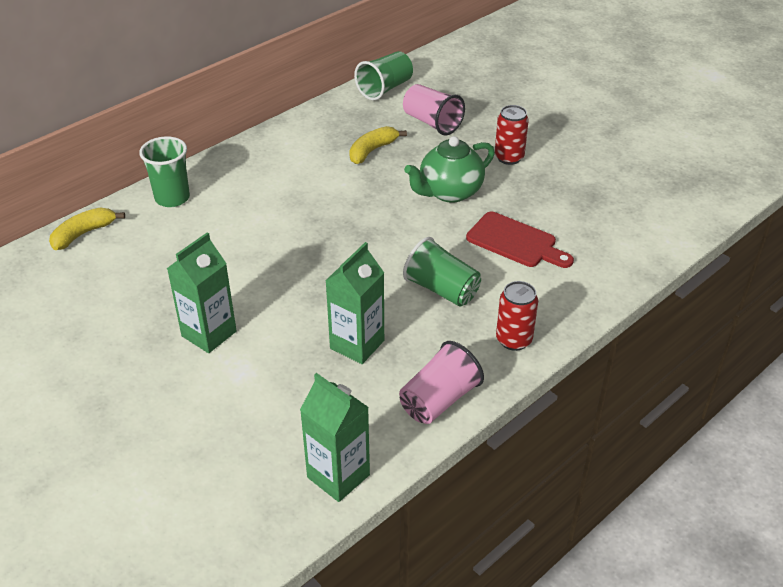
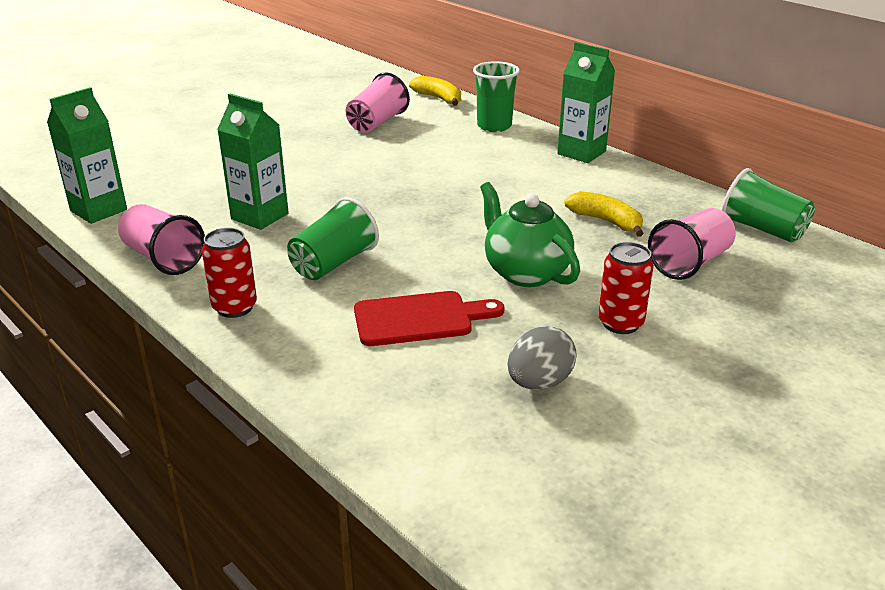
camera: 90 degrees right, 10 degrees down
(142, 277) = (377, 123): none -> pink cup
(209, 334) = (296, 152): green carton -> green carton (581, 153)
(515, 242) = (419, 318): red cutting board -> red cutting board turned 135 degrees counterclockwise
(577, 193) = (539, 382): none -> grey egg

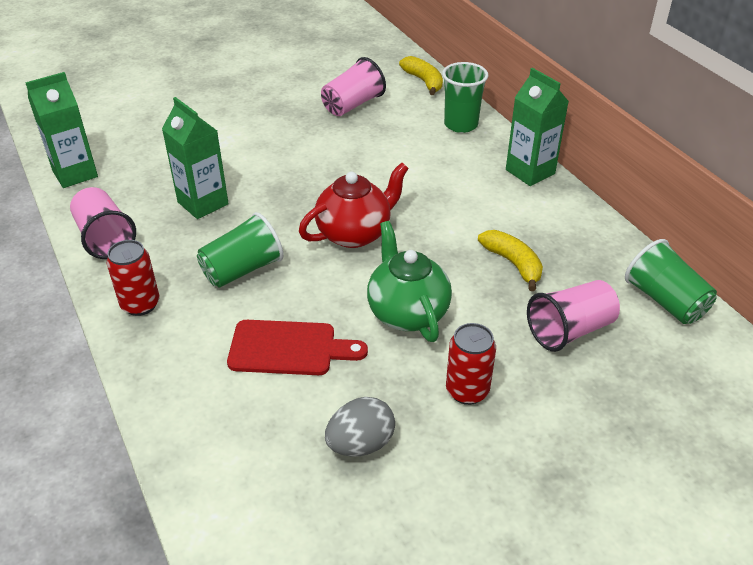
camera: 15 degrees right, 10 degrees up
(436, 219) = (355, 233): none -> red teapot

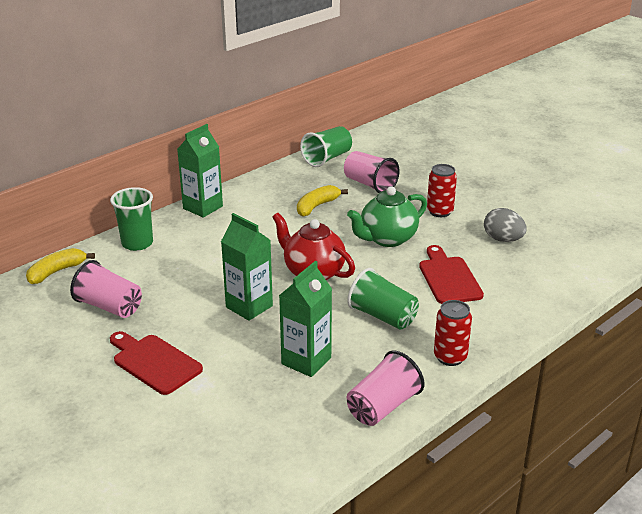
camera: 105 degrees left, 10 degrees down
(75, 174) = (291, 470): green carton -> green carton (249, 306)
(256, 122) = (154, 362): none -> red cutting board

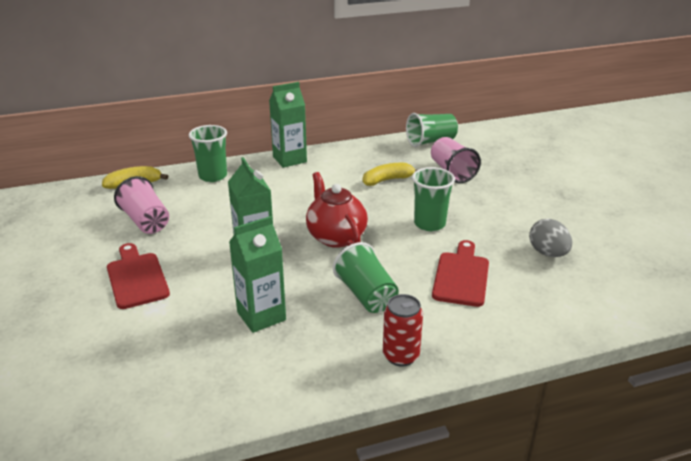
camera: 25 degrees right, 0 degrees up
(383, 406) = (294, 384): pink cup -> none
(387, 239) = (429, 224): green teapot -> green cup
(440, 212) = (501, 211): red can -> none

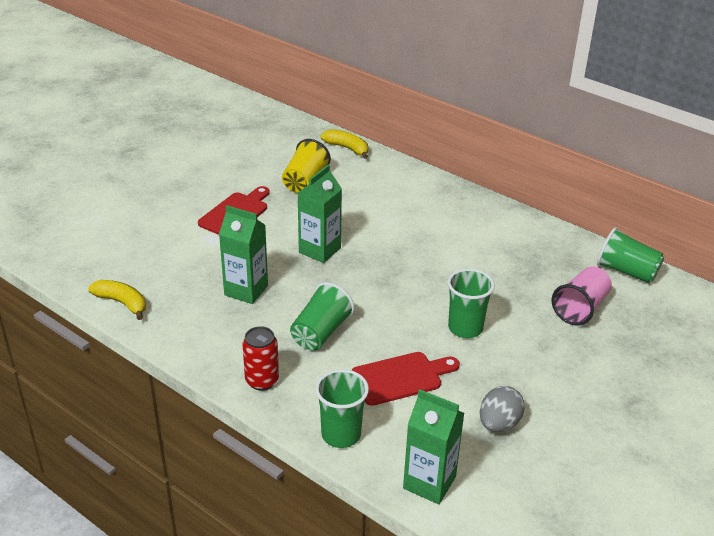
camera: 55 degrees right, 5 degrees up
(146, 221) = (305, 181): pink cup -> yellow cup
(213, 176) = (402, 178): green cup -> green cup (341, 434)
(289, 159) = (478, 203): green carton -> green carton (429, 483)
(336, 237) = (385, 282): red teapot -> none
(387, 180) = (512, 273): yellow banana -> yellow banana (122, 303)

